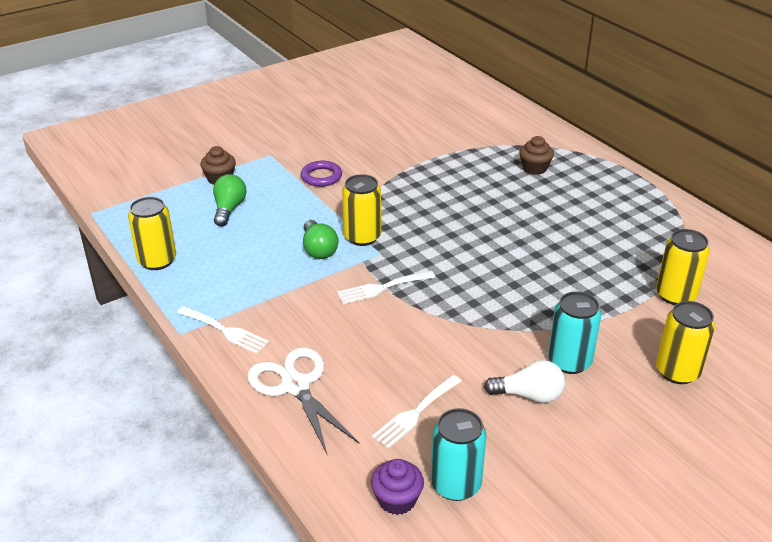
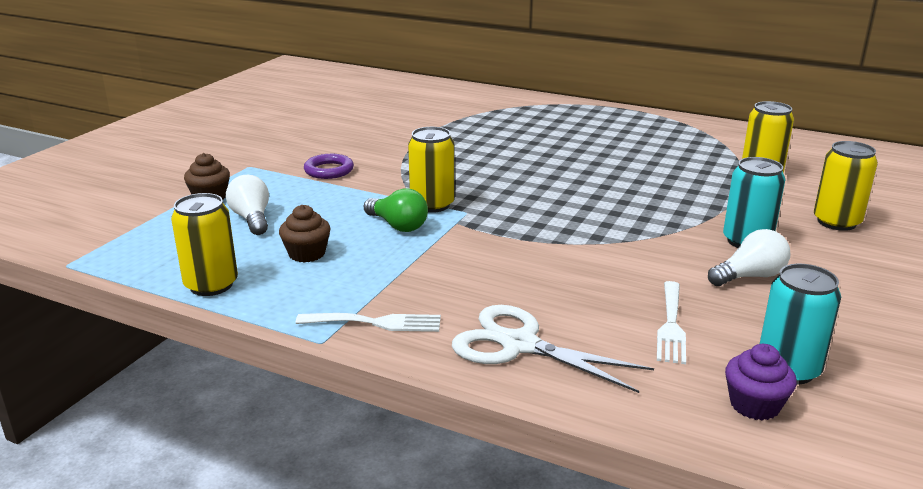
camera: 30 degrees left, 10 degrees down
(229, 209) = (252, 219): green light bulb -> white light bulb
(381, 288) = (504, 238): white fork -> none
(534, 168) = (530, 121): brown cupcake -> brown cupcake (307, 254)

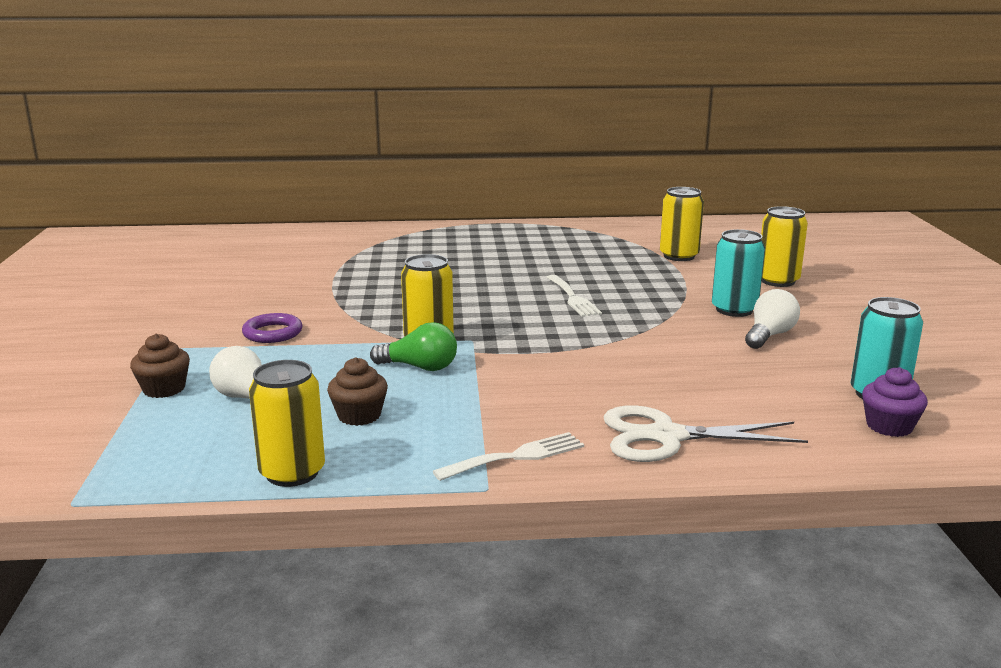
camera: 30 degrees left, 5 degrees down
(671, 325) = (761, 387): white fork -> white fork (573, 298)

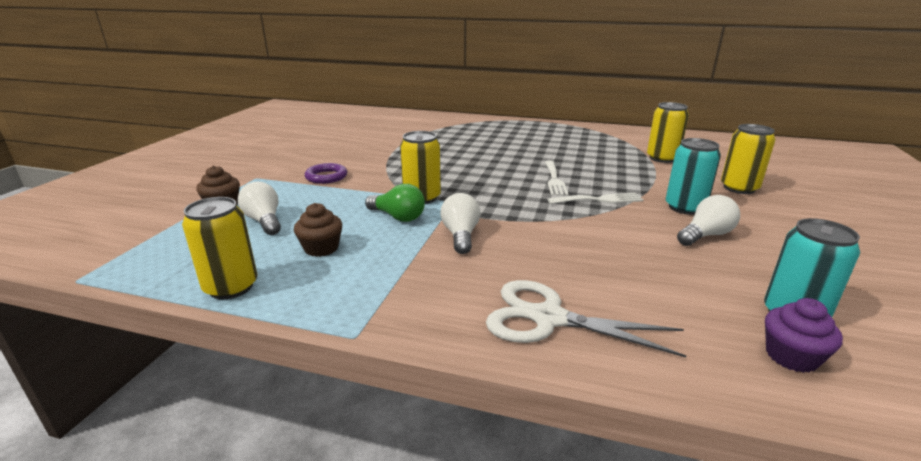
camera: 20 degrees right, 5 degrees up
(513, 375) = (460, 235): none -> white light bulb
(517, 456) = (404, 310): white fork -> white fork (599, 200)

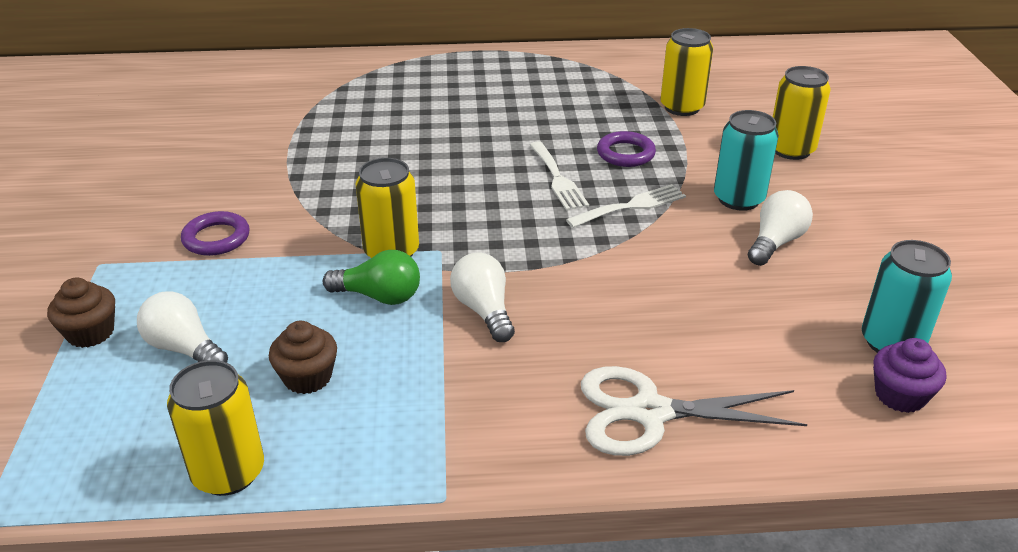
camera: 20 degrees left, 10 degrees up
(609, 174) = (625, 154): none -> purple ring

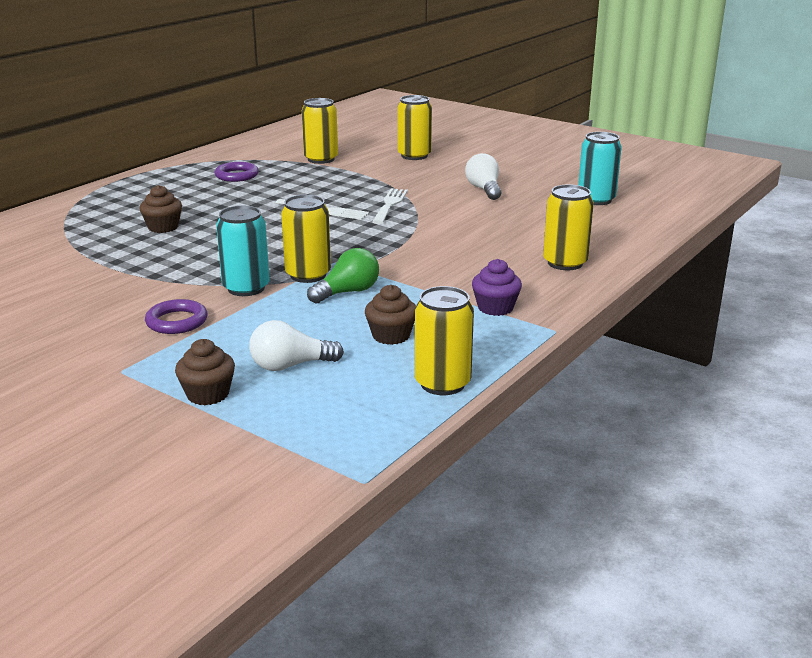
camera: 50 degrees left, 10 degrees down
(399, 124) = (163, 227): none -> brown cupcake
(484, 310) = (415, 270): white light bulb -> none
(625, 154) = (337, 187): purple ring -> purple ring (236, 175)
(650, 412) = (565, 263): white scissors -> yellow can
(738, 199) = (433, 182): turquoise can -> turquoise can (246, 288)
(900, 395) = (632, 213): purple cupcake -> purple cupcake (495, 308)

